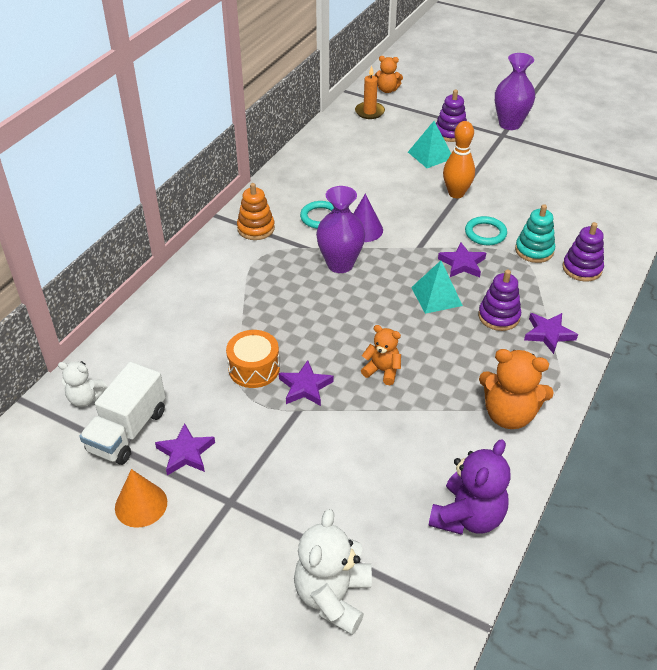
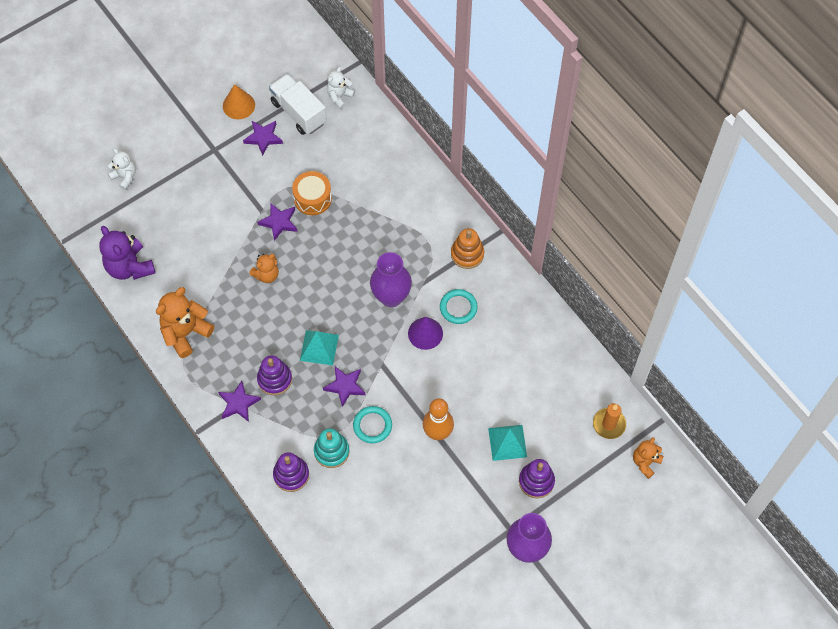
camera: 115 degrees right, 20 degrees up
(333, 596) = (124, 177): white teddy bear -> white teddy bear, size x0.59

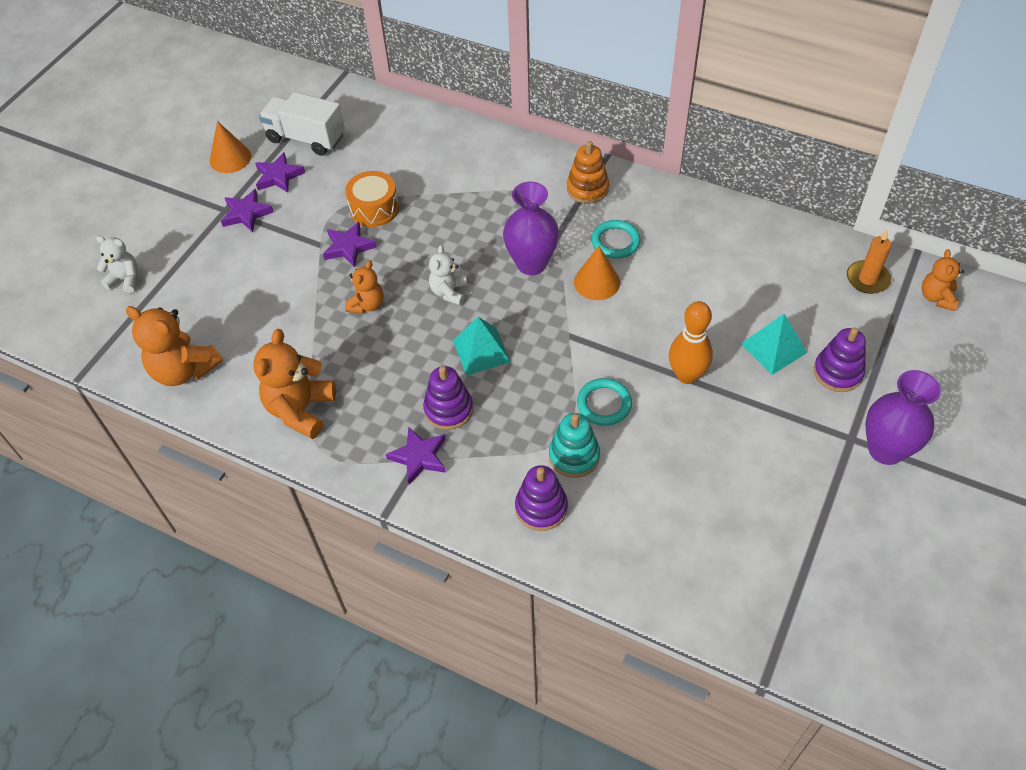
camera: 25 degrees left, 10 degrees down
(129, 267) = (184, 370): purple teddy bear -> orange teddy bear
(339, 96) = (344, 108): white teddy bear -> white teddy bear (449, 292)
(345, 386) = (541, 377): purple star -> purple star (246, 213)
(425, 333) = (597, 282): purple cone -> orange cone

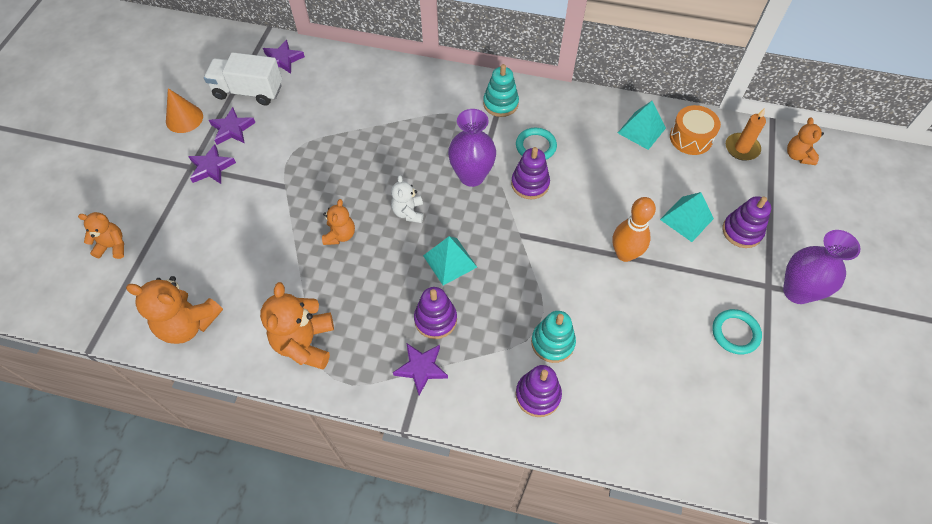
camera: 15 degrees left, 5 degrees up
(125, 279) = (113, 246): white teddy bear -> orange teddy bear
(349, 247) = (311, 185): purple star -> purple star (282, 60)
(374, 209) = (324, 147): orange drum -> orange drum (691, 138)
(587, 189) = (500, 103): orange stacking toy -> turquoise stacking toy
(597, 282) = (530, 184): orange cone -> purple stacking toy
(604, 404) = (565, 291): turquoise ring -> turquoise ring (735, 333)
(748, 241) = (641, 130): none -> turquoise pyramid

